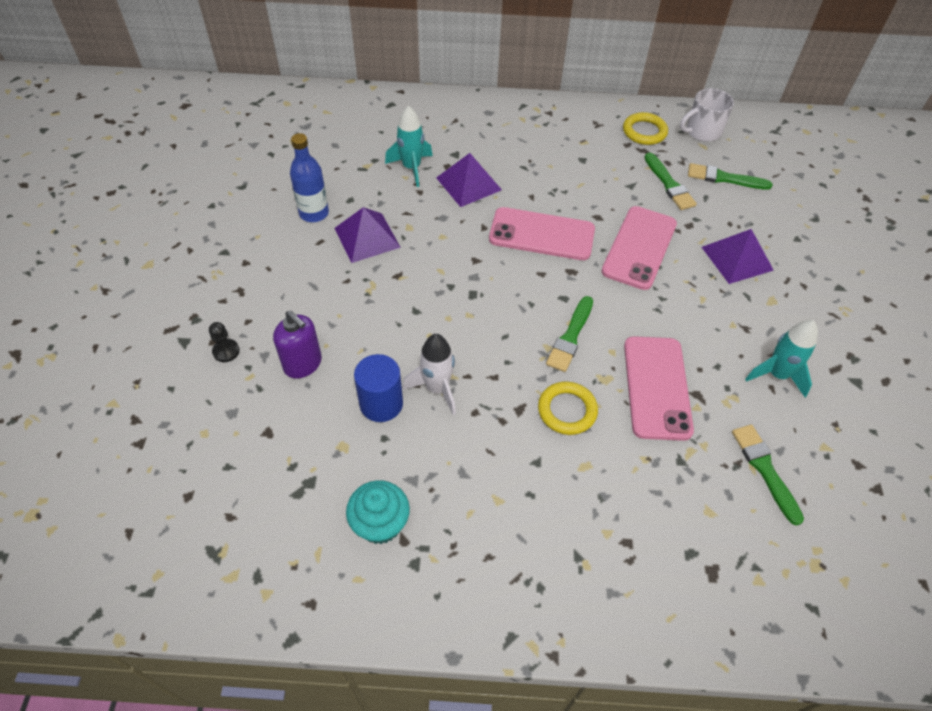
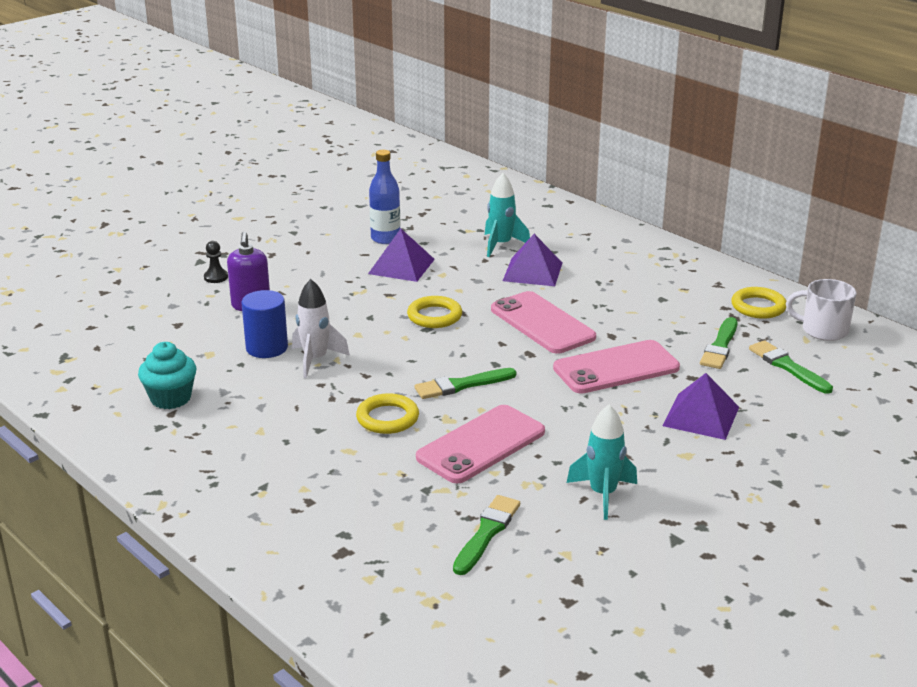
camera: 45 degrees right, 25 degrees down
(461, 277) = (434, 316): none -> yellow ring

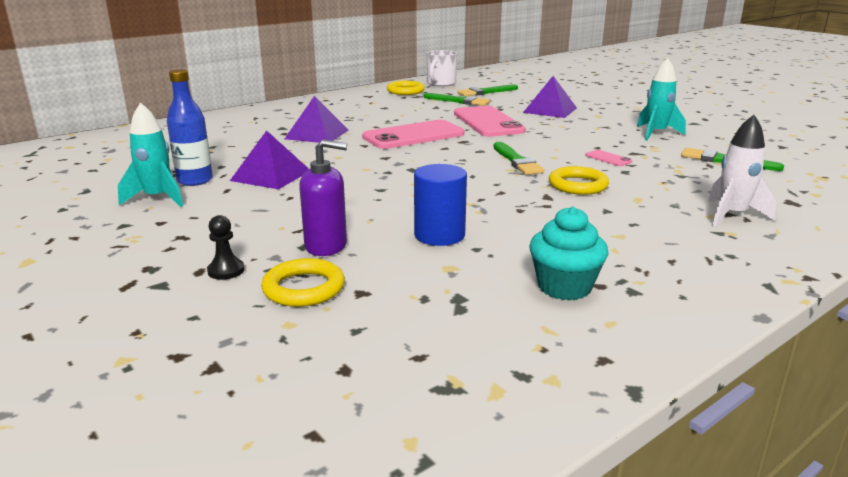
camera: 85 degrees left, 5 degrees down
(315, 360) = (470, 212): white rocket -> white rocket (732, 215)
(434, 316) = (388, 166): yellow ring -> yellow ring (304, 288)
(481, 445) = (608, 158): pink phone -> pink phone, size x0.41
(501, 245) = (254, 141): turquoise rocket -> turquoise rocket (158, 198)

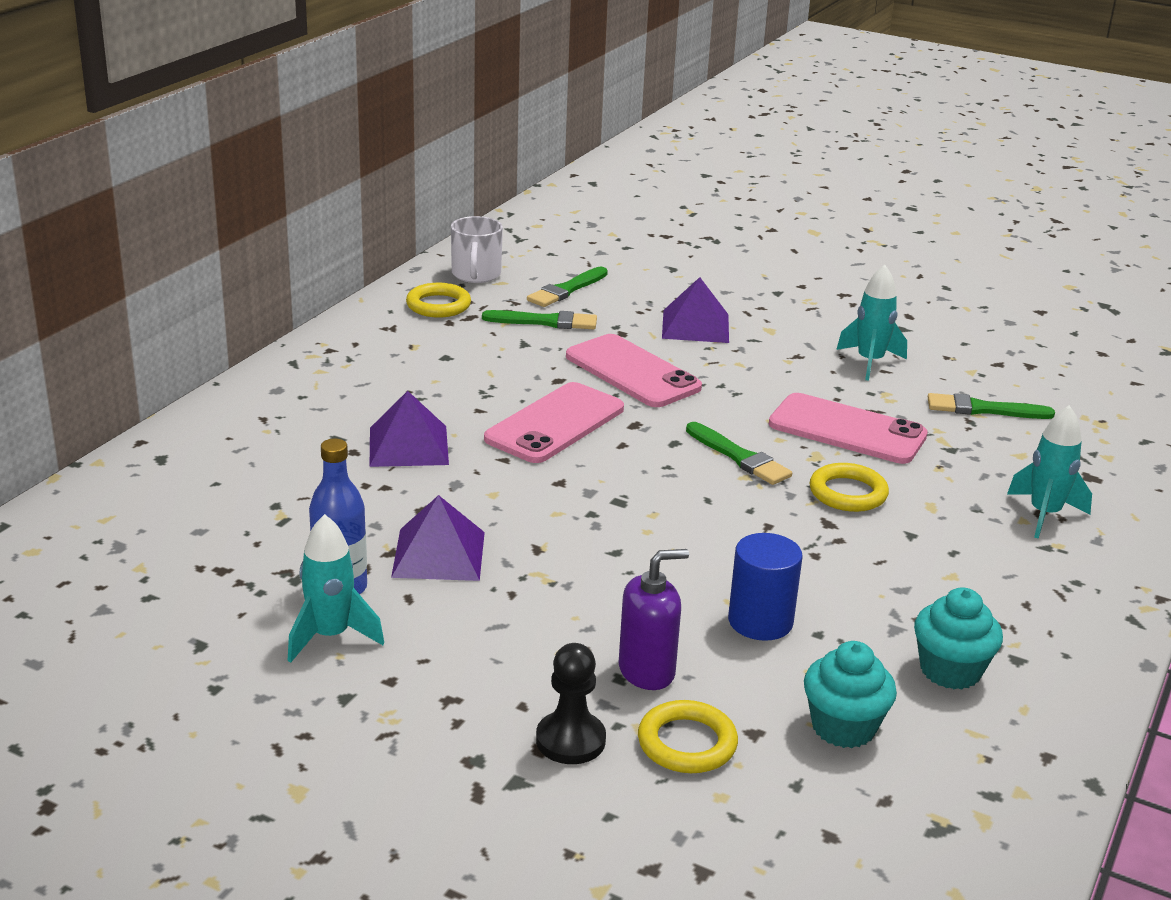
camera: 25 degrees left, 5 degrees up
(226, 271) = (570, 740): black pawn -> black pawn, size x1.52
(436, 303) = (843, 727): none -> turquoise cupcake
(608, 158) = (847, 430): pink phone -> pink phone, size x2.43
(732, 215) = (1044, 514): white rocket -> turquoise rocket

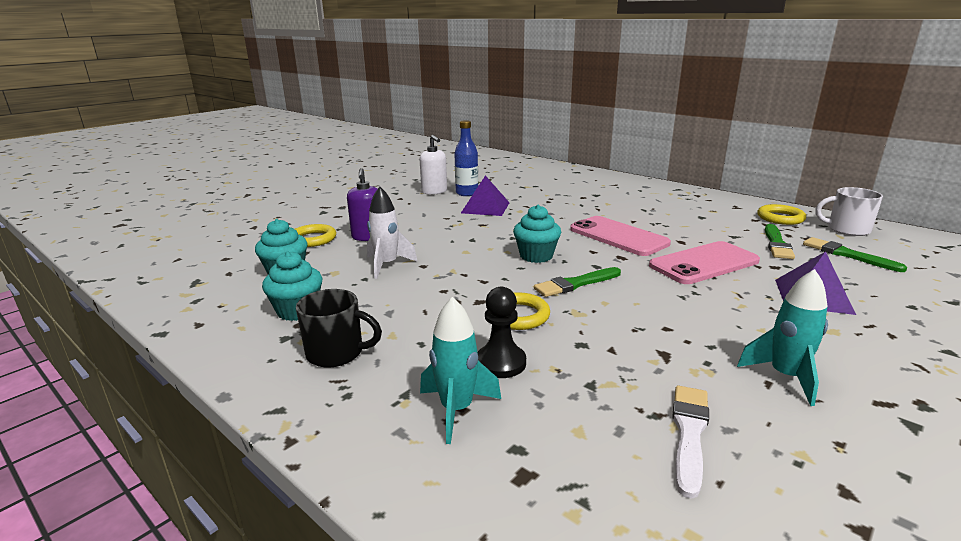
camera: 105 degrees right, 5 degrees down
(330, 636) = (434, 191): turquoise rocket -> white soap dispenser
(408, 445) = (589, 206): purple pyramid -> none
(570, 740) = (337, 221): black pawn -> black pawn (501, 363)
(660, 488) = (536, 256): none -> turquoise cupcake
(760, 621) = (387, 265): blue cylinder -> white rocket
(847, 430) = (623, 334): pink phone -> none
(983, 409) = (689, 433): green brush -> white brush
(1016, 607) = (336, 353): none -> black mug

